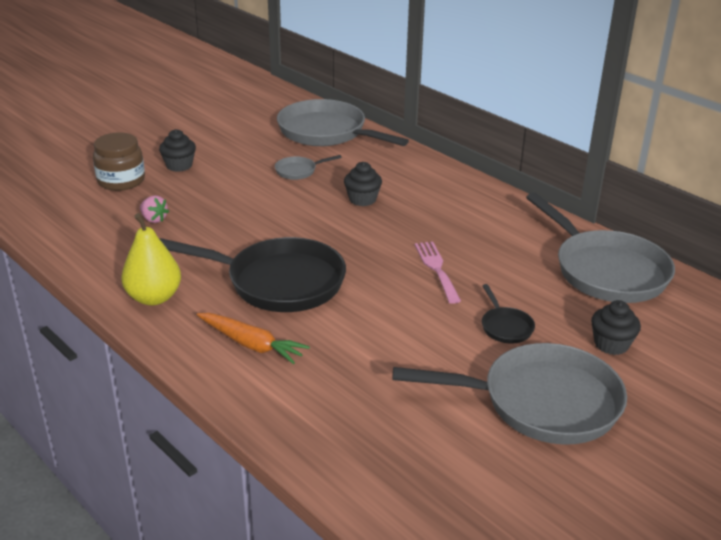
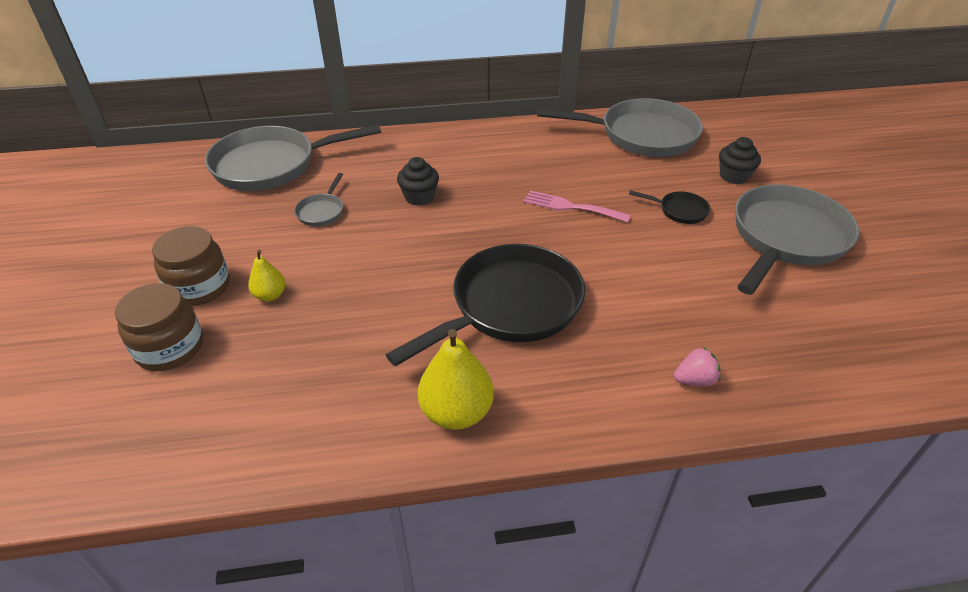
camera: 55 degrees left, 10 degrees up
(154, 219) = (293, 352): pink strawberry -> pink strawberry (694, 380)
(179, 165) = (199, 287): black cupcake -> brown jar
(195, 190) = (270, 295): none -> yellow pear
(251, 344) = (602, 368): orange carrot -> none

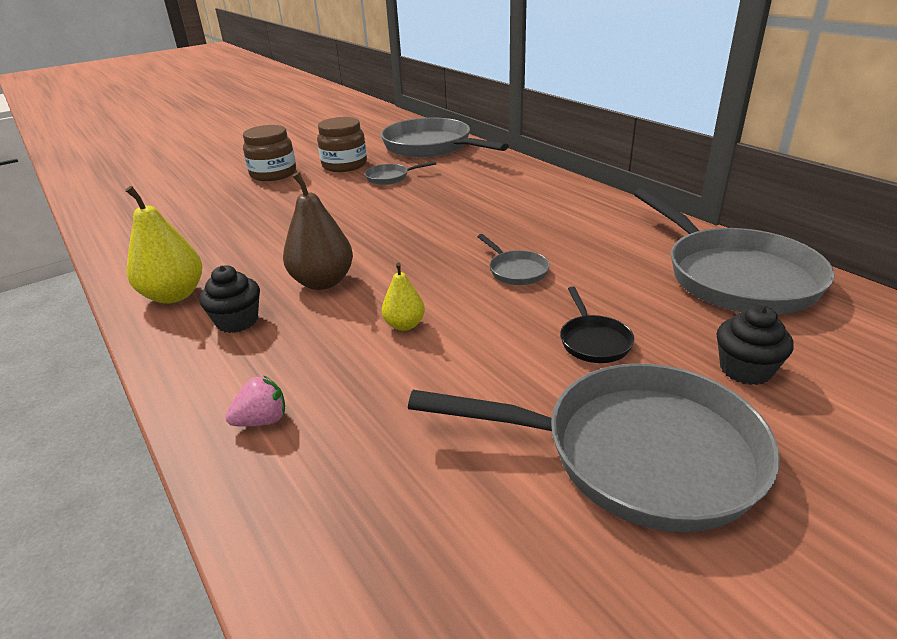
camera: 65 degrees right, 10 degrees down
(170, 348) = (210, 186): brown jar -> brown jar (344, 165)
(270, 295) = (278, 194): yellow pear -> yellow pear (404, 325)
(419, 197) = (449, 202): black cupcake -> black cupcake (237, 321)
(510, 306) = (323, 282): black pan -> brown pear
(571, 207) = (516, 270): pink fork -> grey pan
(694, 380) = (262, 420): pink strawberry -> pink strawberry turned 75 degrees counterclockwise

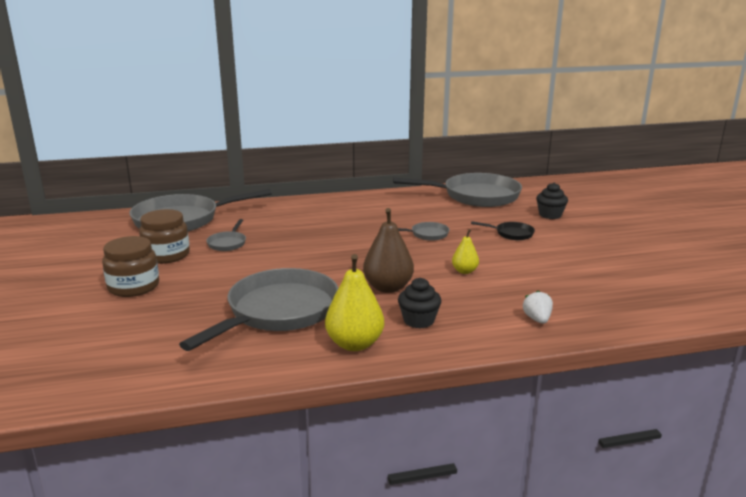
camera: 70 degrees left, 10 degrees down
(262, 420) = (537, 319): pink strawberry -> white strawberry
(636, 454) = (595, 245): grey pan -> grey pan (278, 312)

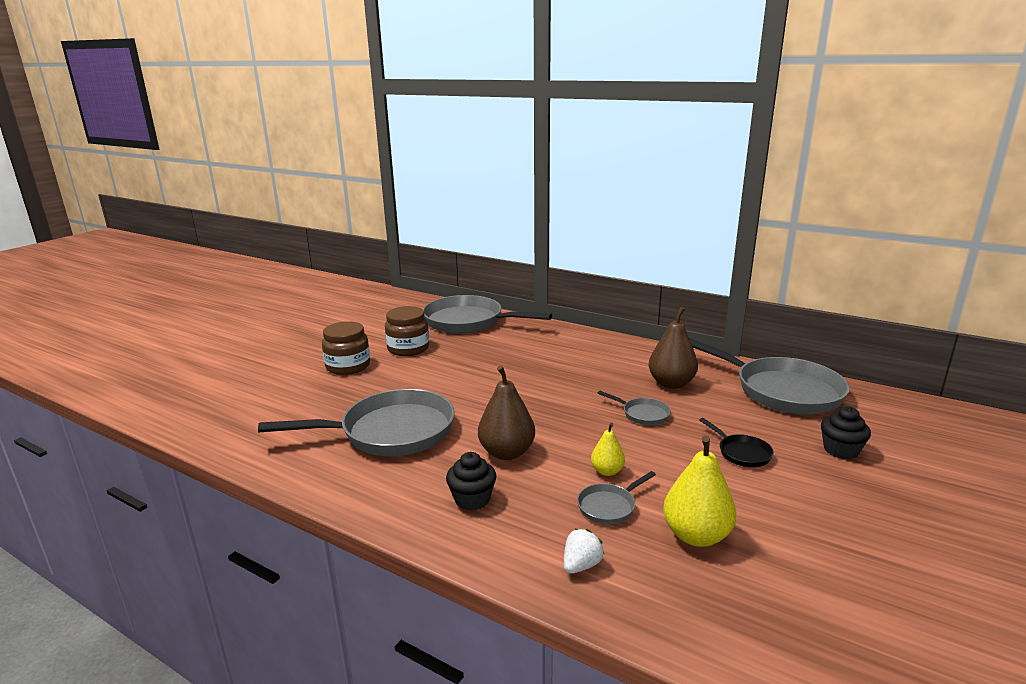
camera: 45 degrees right, 0 degrees up
(227, 243) = (463, 354): grey pan -> grey pan (609, 506)
(354, 344) = (387, 491): yellow pear -> yellow pear (696, 535)
(412, 212) = (671, 383): none -> brown pear

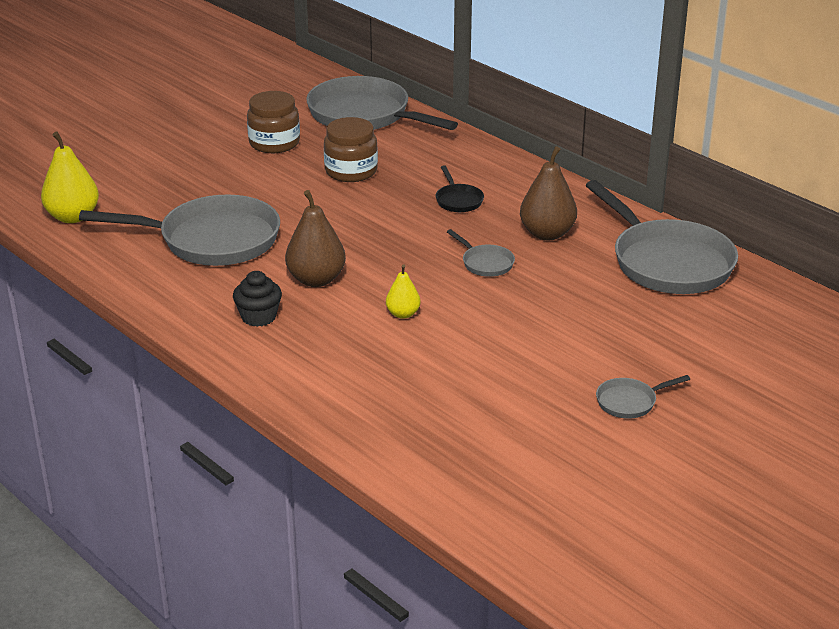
camera: 15 degrees right, 10 degrees up
(348, 366) = (198, 156): brown jar -> brown jar (351, 171)
(581, 565) = (322, 386): white strawberry -> none
(609, 506) = (381, 345): grey pan -> grey pan (629, 402)
(696, 535) = (442, 382): yellow pear -> yellow pear (73, 217)
(741, 453) = (555, 320): black pan -> black pan (458, 200)
(840, 450) = (663, 335): black cupcake -> none

